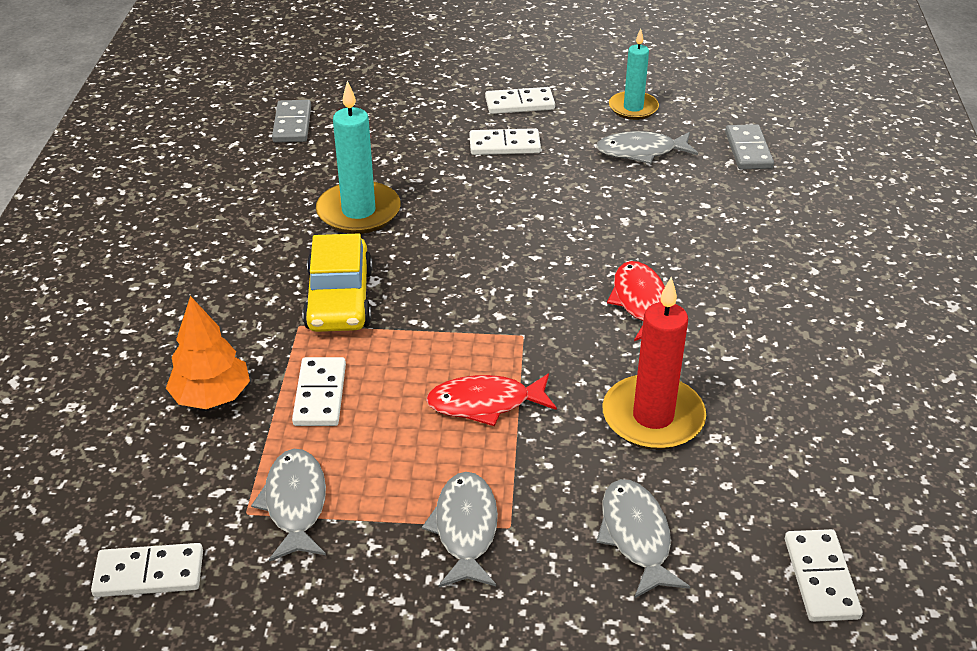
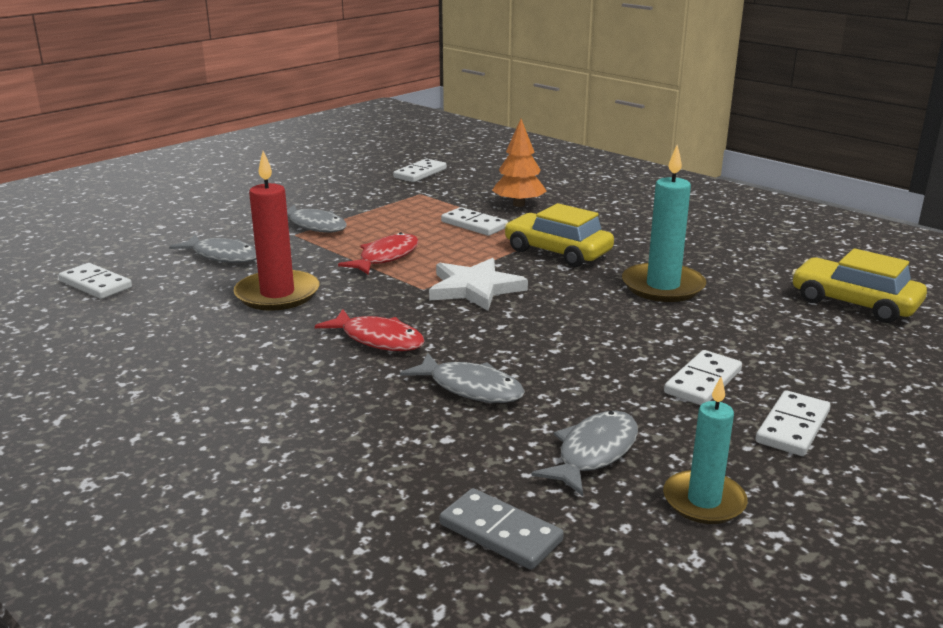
camera: 130 degrees right, 15 degrees down
(292, 124) = (854, 303): grey domino -> yellow car
(295, 504) = (405, 202): grey fish -> grey fish (471, 388)
(485, 305) = (475, 288): none -> white star

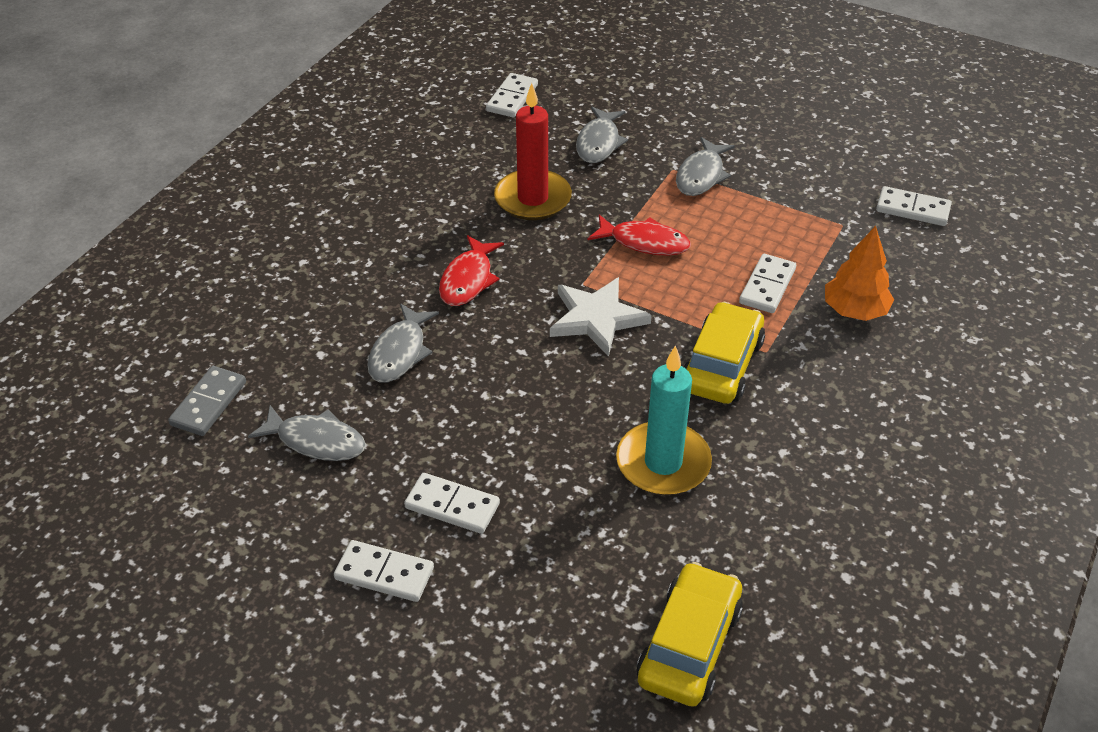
camera: 75 degrees right, 20 degrees up
(704, 501) = (261, 513): turquoise candle -> none

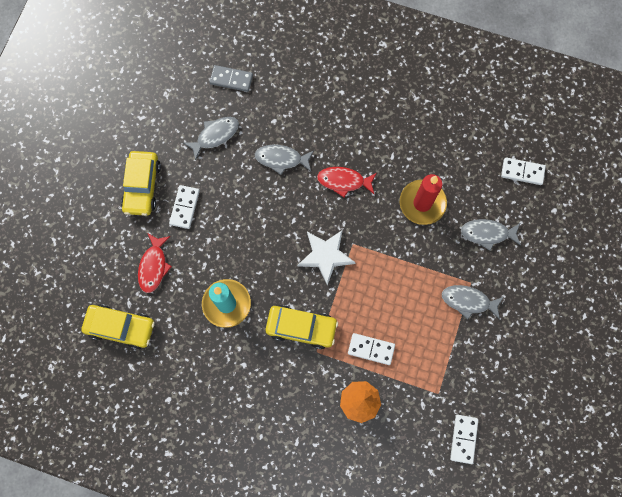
camera: 80 degrees right, 30 degrees up
(316, 441) = (215, 135): grey fish -> grey fish turned 135 degrees counterclockwise
(384, 574) = (142, 186): white domino -> yellow car
(644, 242) = (396, 274): red fish -> red fish (154, 266)

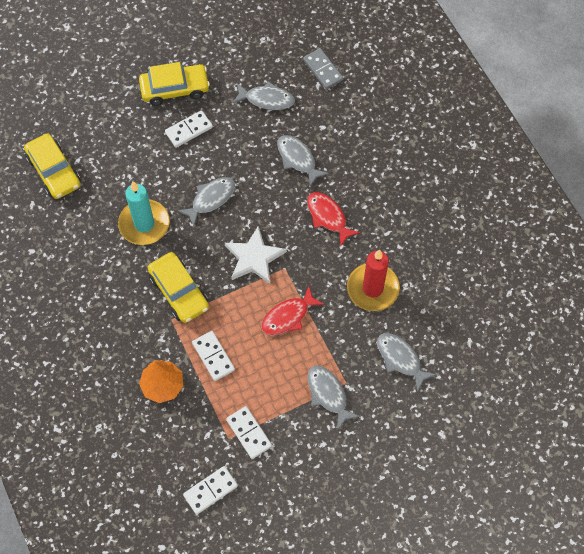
camera: 45 degrees right, 10 degrees down
(142, 186) = (175, 89): yellow car -> yellow car turned 150 degrees counterclockwise
(154, 266) = (122, 151): red fish -> red fish (288, 316)
(253, 242) = (211, 199): none -> grey fish
(522, 172) = (483, 340): white domino -> white domino (249, 433)

